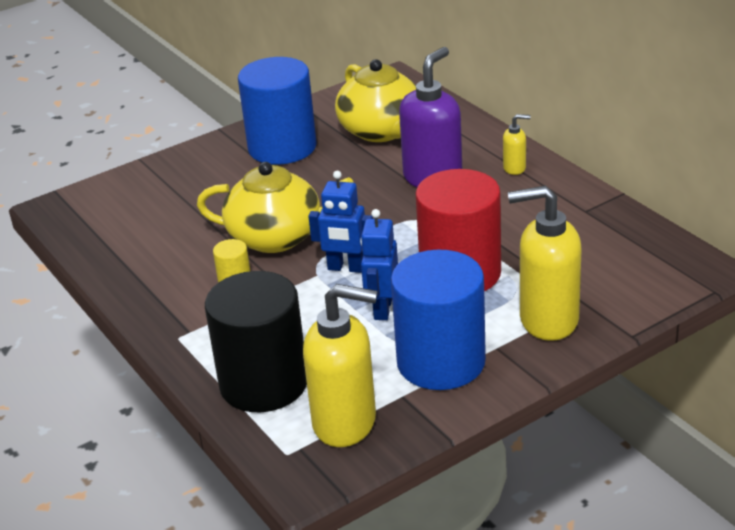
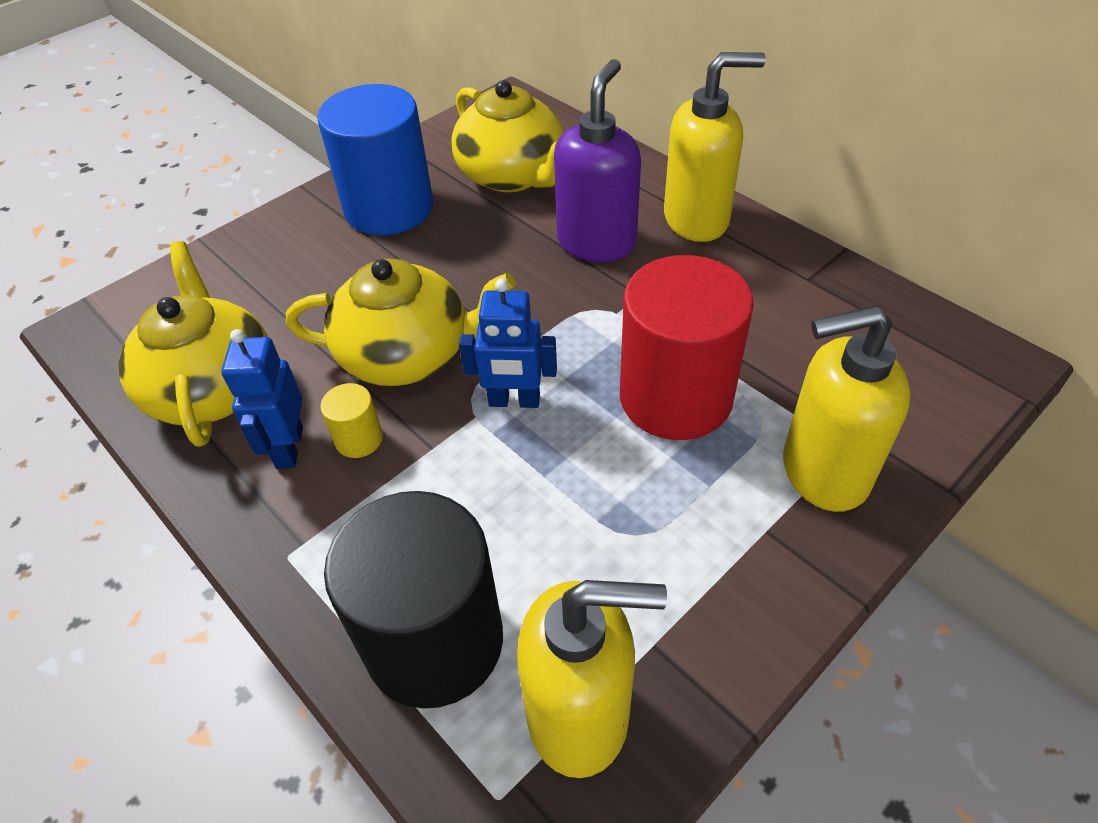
camera: 10 degrees left, 15 degrees up
(140, 247) = (213, 388): none -> yellow teapot
(382, 309) = (583, 472): blue robot -> blue robot (289, 447)
(441, 362) = (694, 568): blue cylinder -> none
(515, 168) = (697, 219): yellow soap dispenser -> yellow soap dispenser, size x2.18

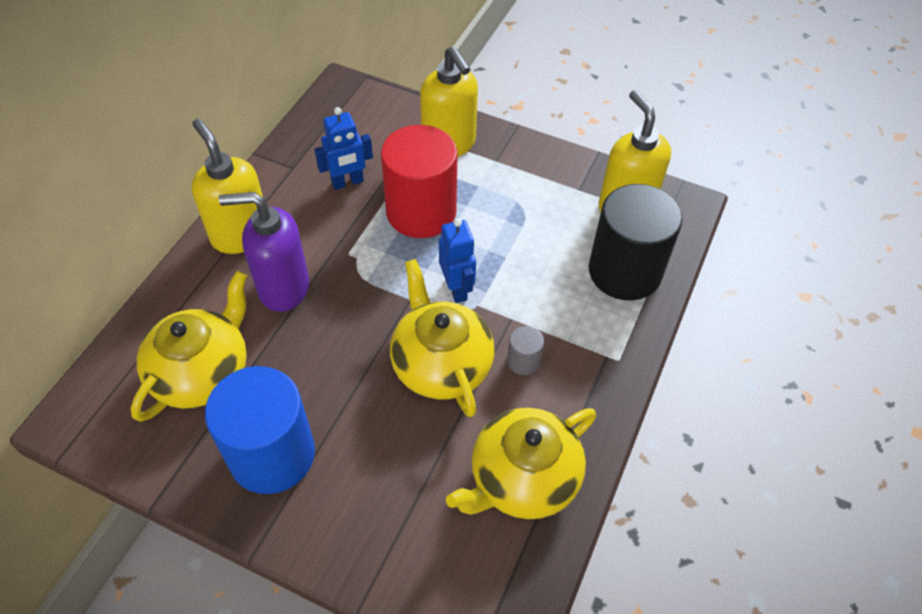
camera: 115 degrees left, 5 degrees up
(289, 447) = (548, 399): blue robot -> blue robot (347, 182)
(359, 439) = (523, 361): yellow cylinder -> grey cylinder

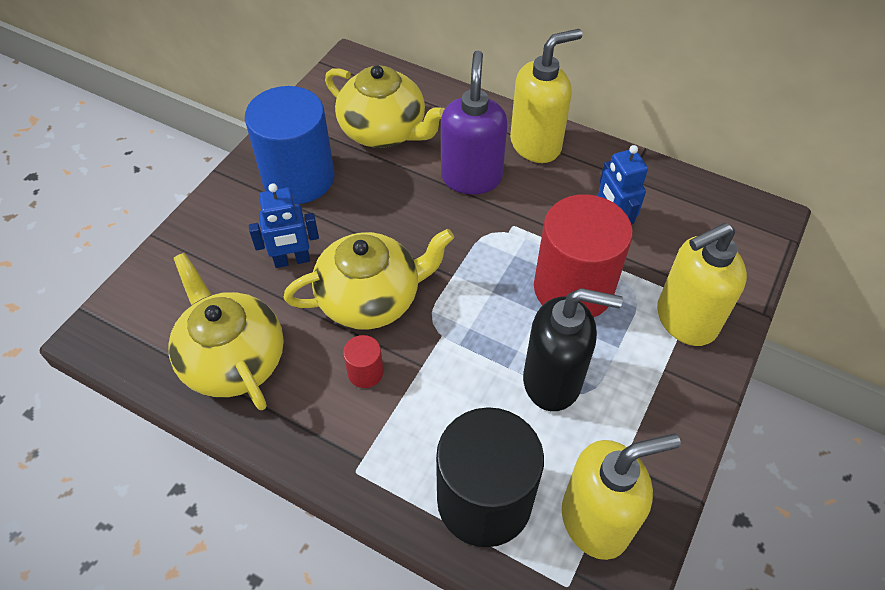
camera: 95 degrees right, 0 degrees up
(457, 288) = (464, 317): blue robot -> blue robot (292, 260)
(515, 227) = (553, 381): none -> black soap dispenser
(523, 361) = (365, 372): grey cylinder -> red cylinder

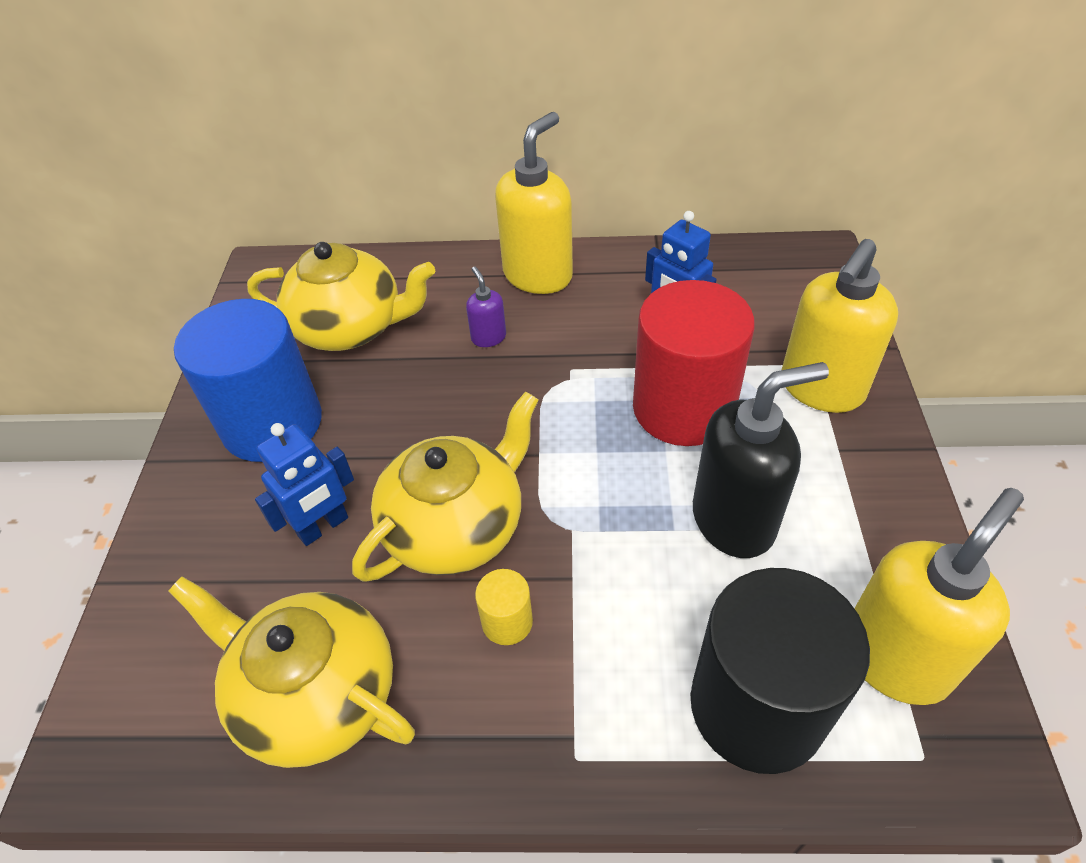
camera: 25 degrees left, 5 degrees down
(365, 372) = (507, 622): red cylinder -> yellow cylinder
(471, 177) = (488, 337): purple soap dispenser -> purple soap dispenser, size x0.46

